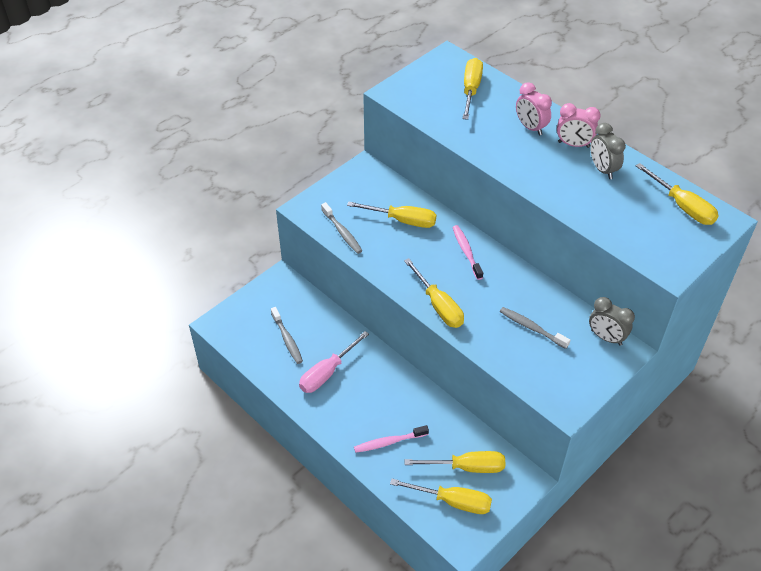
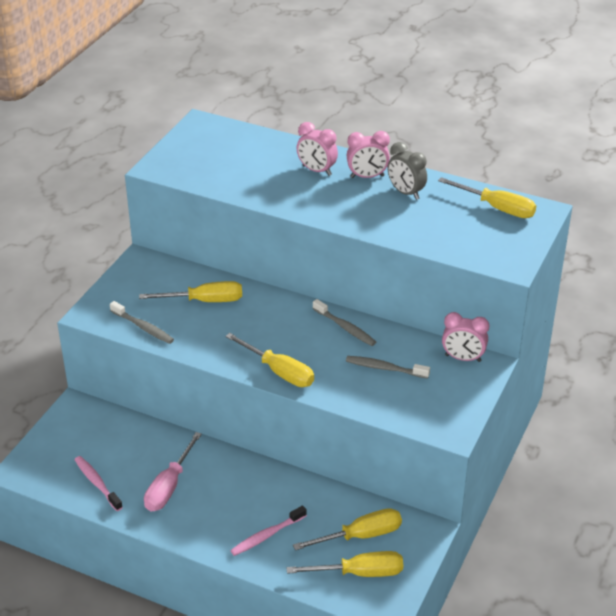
camera: 20 degrees left, 10 degrees down
(287, 339) = (109, 465): grey toothbrush -> grey toothbrush (345, 328)
(466, 252) = (286, 314): pink toothbrush -> pink toothbrush (97, 483)
(471, 90) = (239, 149): yellow screwdriver -> none
(606, 337) = (463, 358): grey clock -> pink clock

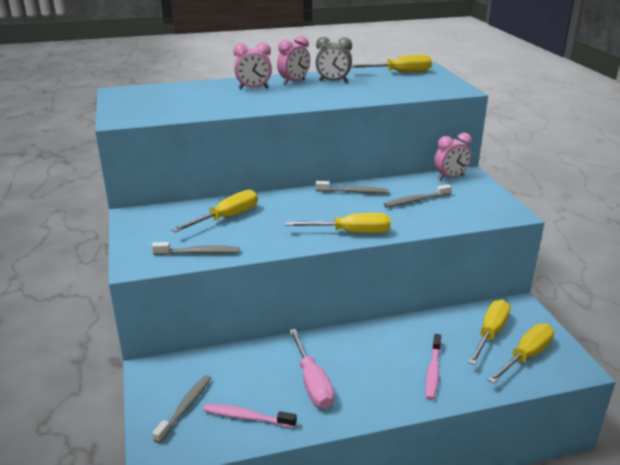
camera: 40 degrees left, 10 degrees down
(68, 450) = (185, 407): none -> grey toothbrush

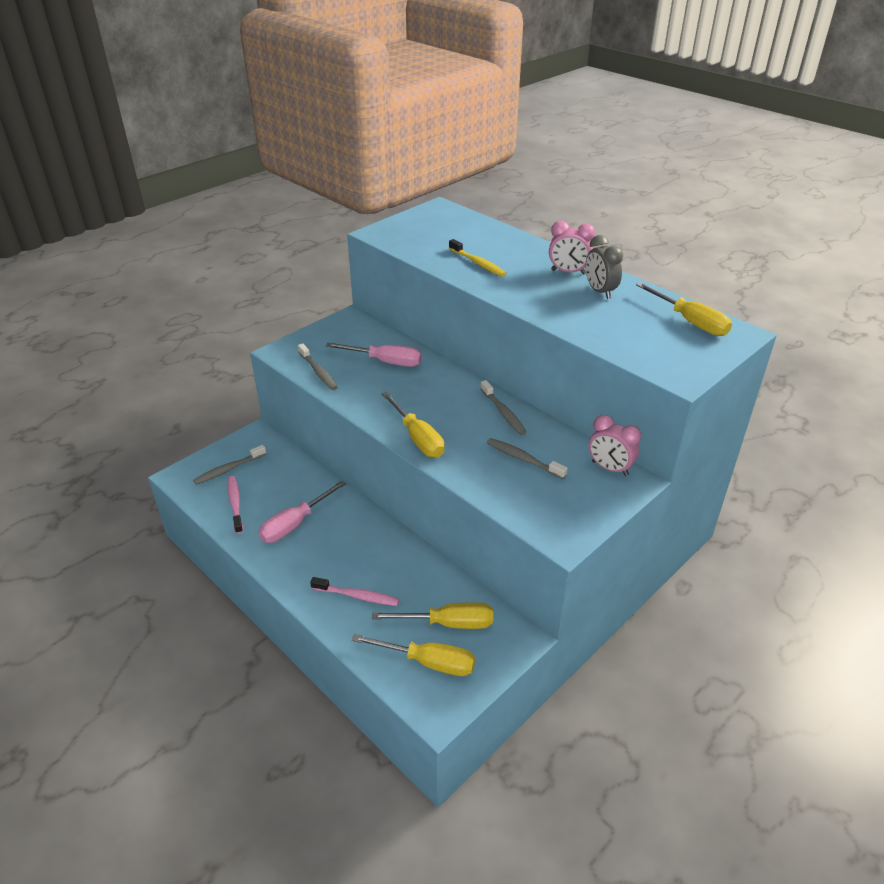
camera: 60 degrees right, 10 degrees up
(185, 407) = (229, 469): grey toothbrush -> grey toothbrush turned 150 degrees clockwise
(226, 217) = (385, 362): yellow screwdriver -> pink screwdriver
(237, 101) = (478, 263): none -> yellow toothbrush
(253, 88) = (522, 259): pink clock -> none
(433, 371) = (357, 596): pink toothbrush -> pink toothbrush turned 150 degrees counterclockwise

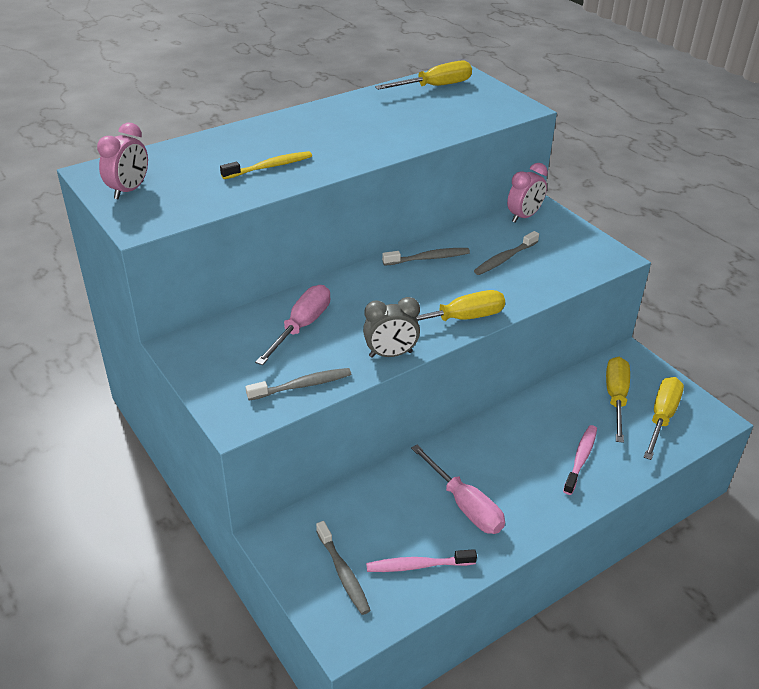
camera: 80 degrees left, 0 degrees up
(568, 272) = (317, 122): pink clock -> pink clock (129, 190)
(599, 292) = (365, 114): grey clock -> grey clock (390, 354)

